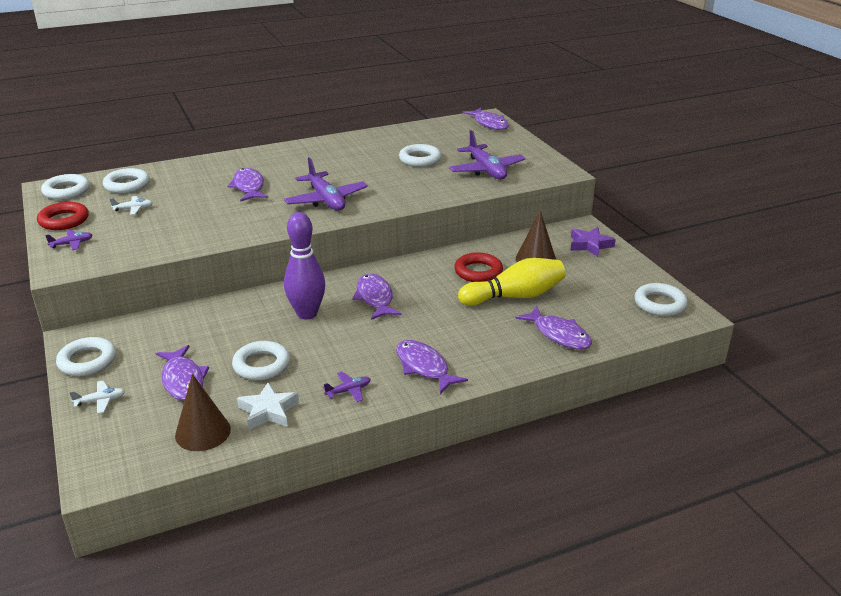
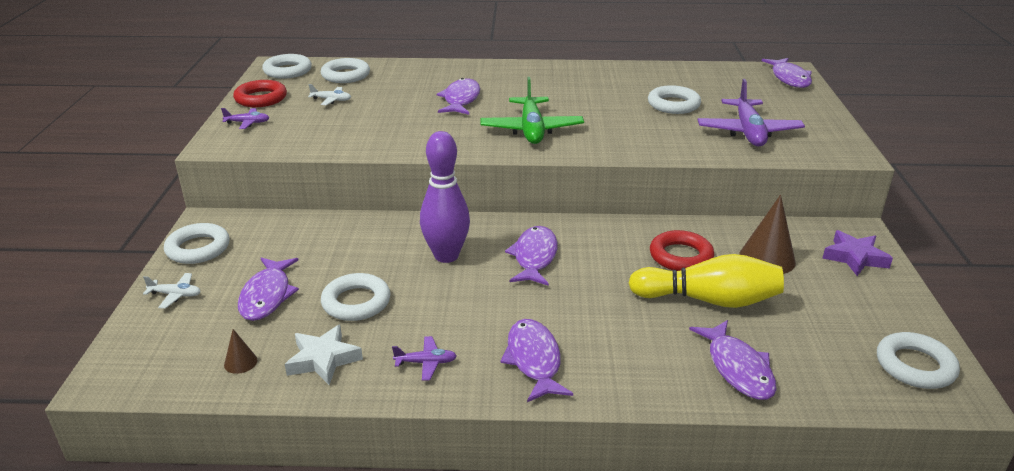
camera: 25 degrees right, 0 degrees up
(203, 432) = (240, 362): brown cone -> brown cone, size x0.49
(326, 200) = (531, 130): purple plane -> green plane

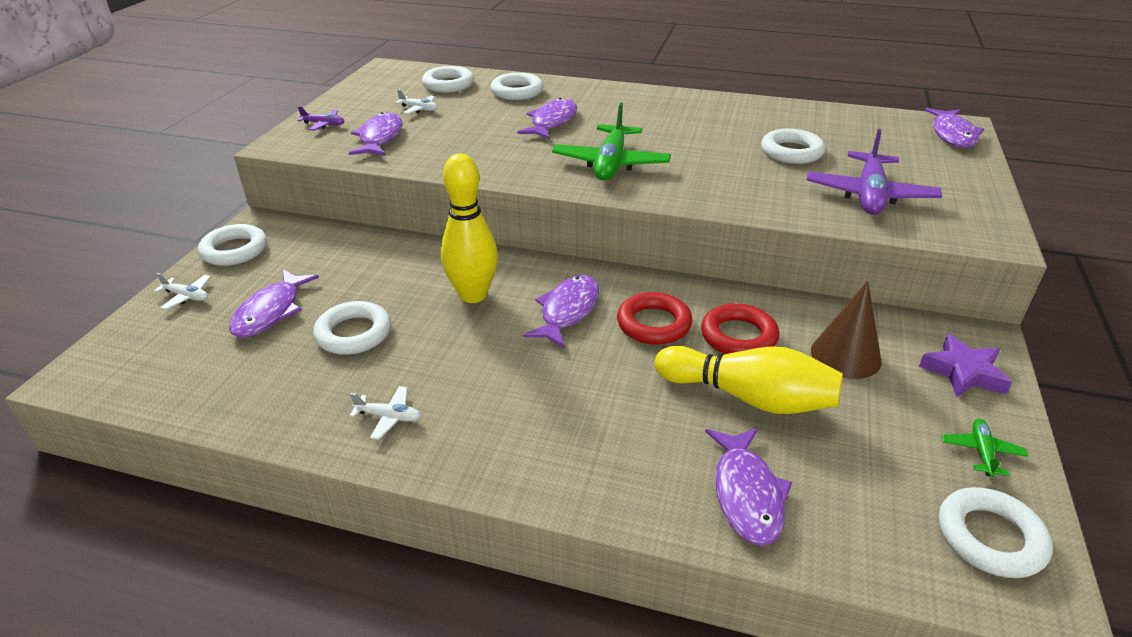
camera: 15 degrees right, 5 degrees up
(240, 362) = (206, 381): brown cone -> none
(261, 98) = (352, 101): red ring -> red ring (654, 324)
(287, 71) = (394, 75): white ring -> white ring (517, 92)
(323, 359) = (287, 393): white star -> none
(426, 363) = (389, 417): purple plane -> white plane
(446, 256) = (473, 295): purple bowling pin -> yellow bowling pin
(534, 360) = (507, 436): purple fish -> purple fish (380, 138)
(888, 310) = (981, 452): none -> green plane

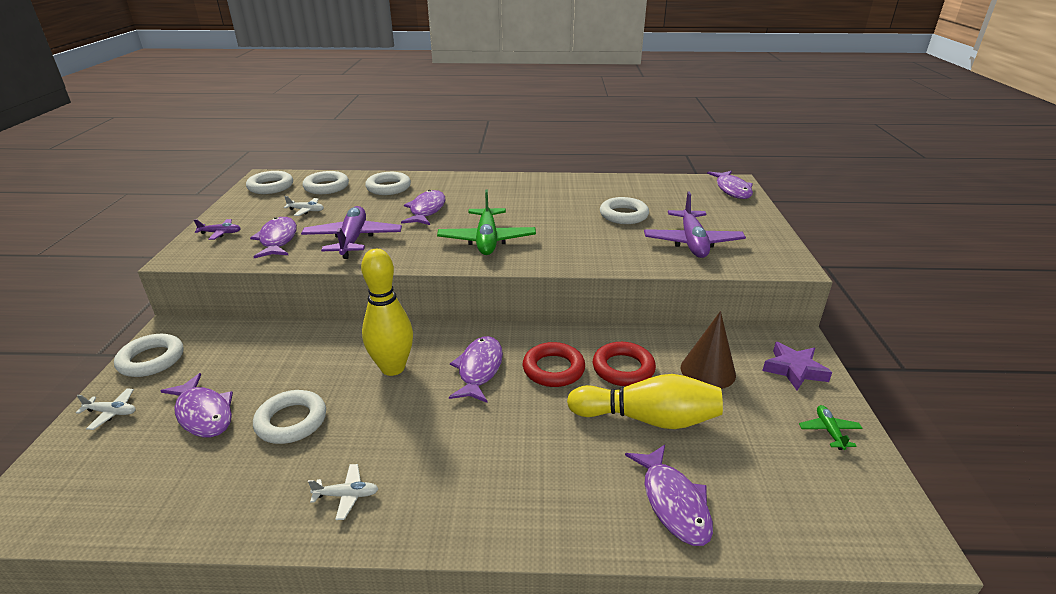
camera: 15 degrees left, 5 degrees down
(271, 311) = (203, 414): purple fish -> purple fish turned 45 degrees counterclockwise
(459, 147) = (353, 240): none -> purple plane
(990, 537) = (859, 499): white ring -> white ring (270, 186)

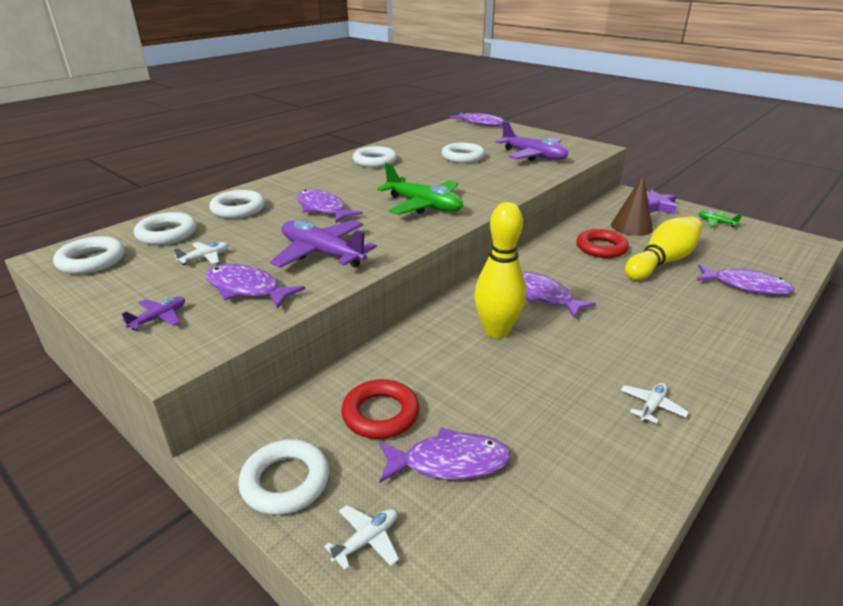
camera: 50 degrees left, 0 degrees up
(291, 421) = (521, 407): white ring -> white ring (375, 161)
(553, 369) = (575, 269): red ring -> red ring (380, 414)

